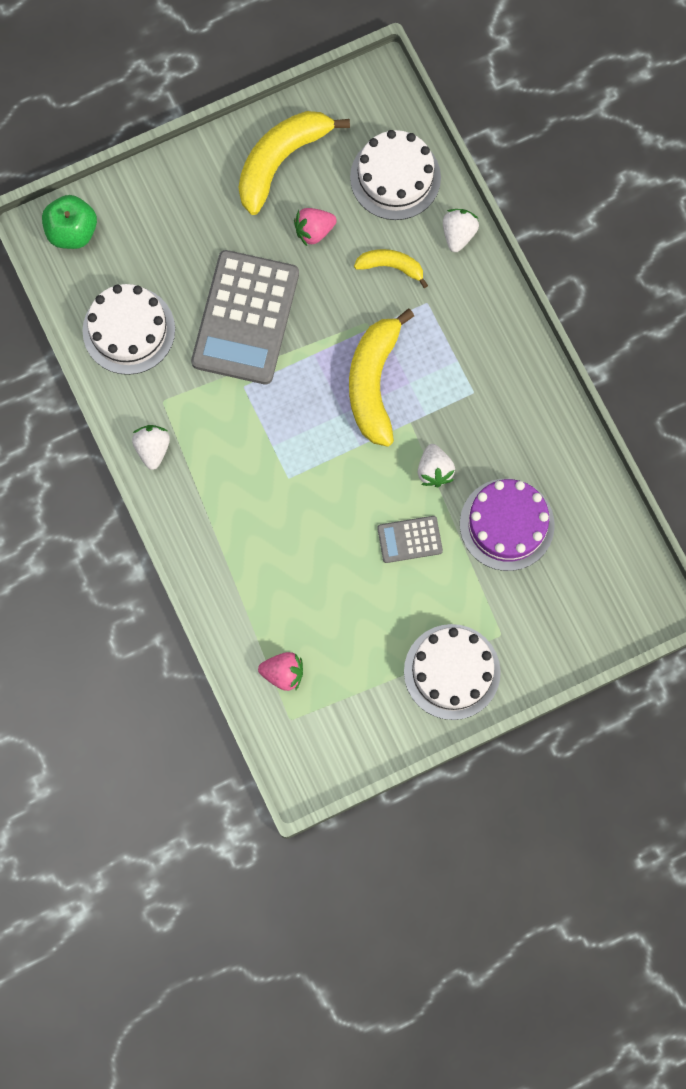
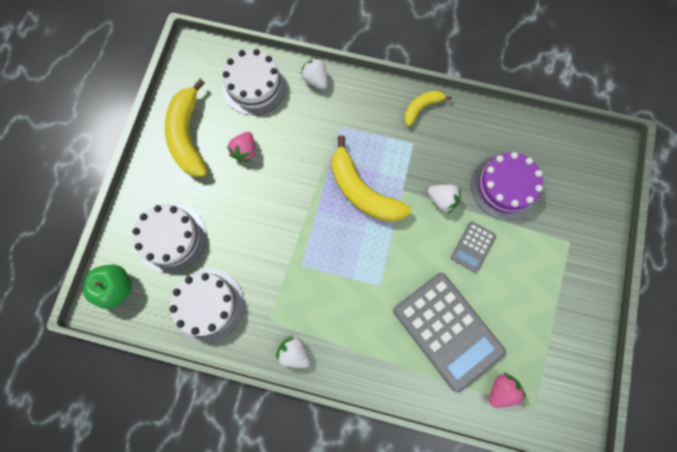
camera: 50 degrees left, 0 degrees up
(245, 318) = (261, 230): grey calculator -> grey calculator (447, 330)
(391, 267) = (303, 128): yellow banana -> yellow banana (421, 108)
(452, 671) = (572, 287): white cake -> white cake (171, 238)

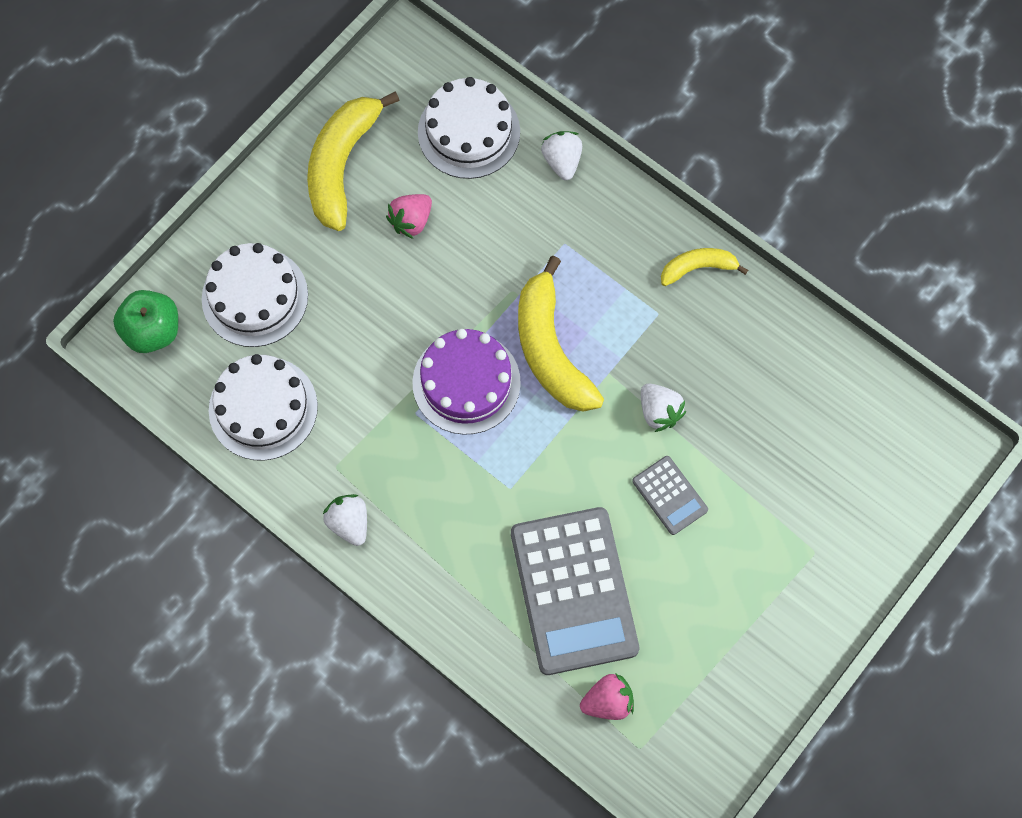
camera: 25 degrees right, 5 degrees down
(473, 246) = (669, 495): grey calculator -> grey calculator turned 90 degrees counterclockwise
(505, 187) = (762, 434): purple cake -> purple cake (466, 382)

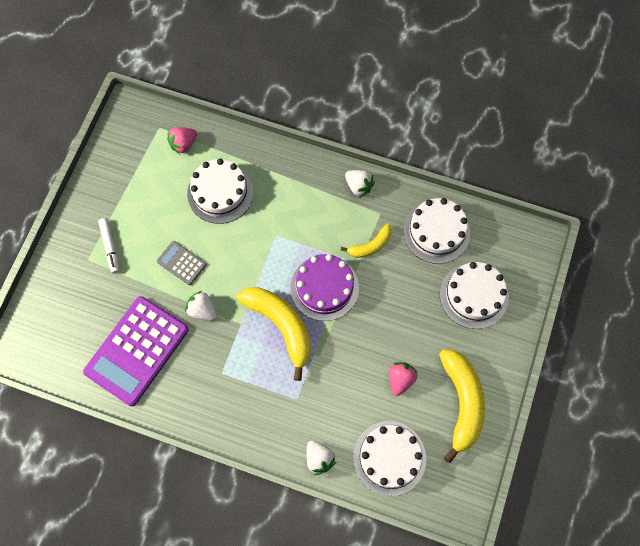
camera: 160 degrees right, 0 degrees up
(153, 331) = (523, 254): green apple -> none
(573, 591) = (220, 193): grey calculator -> white cake
(698, 268) = (205, 413): yellow banana -> yellow banana (370, 245)
(772, 386) = (137, 350): none -> purple calculator
(775, 560) = (110, 247): none -> white marker

